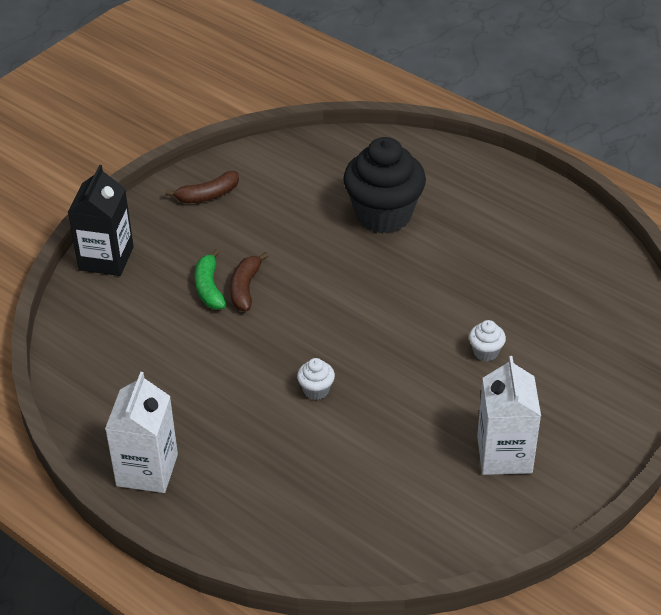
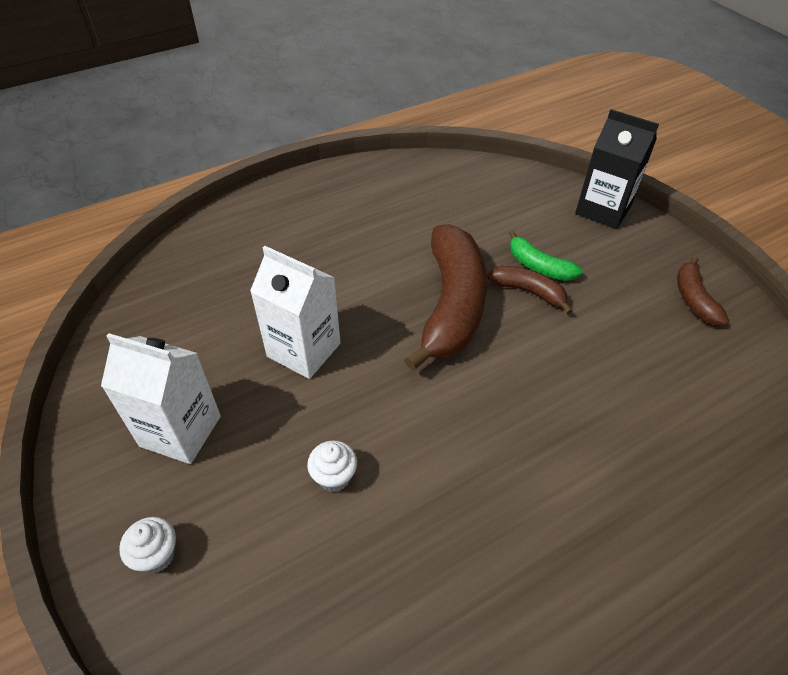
camera: 110 degrees right, 5 degrees up
(147, 470) = (335, 187): white carton -> white carton (304, 350)
(209, 288) = (538, 266): green banana -> green banana turned 150 degrees counterclockwise
(286, 332) = (452, 305): none -> brown banana
(316, 390) = (361, 306): white cupcake -> white cupcake (157, 555)
(383, 215) = (629, 458): black cupcake -> none

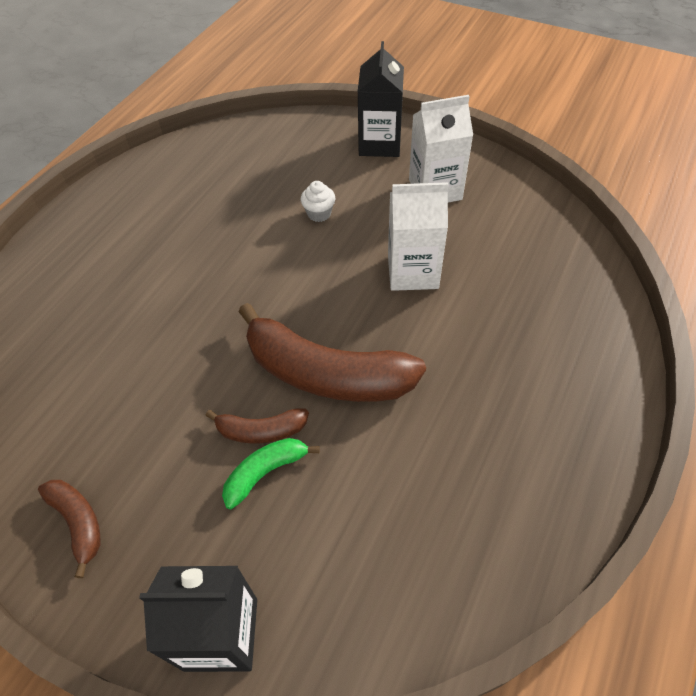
camera: 150 degrees right, 5 degrees up
(157, 555) = (380, 143): white cupcake -> black carton
(452, 305) = (325, 373): brown banana -> brown banana turned 45 degrees counterclockwise
(538, 266) = (265, 472): green banana -> green banana turned 45 degrees counterclockwise

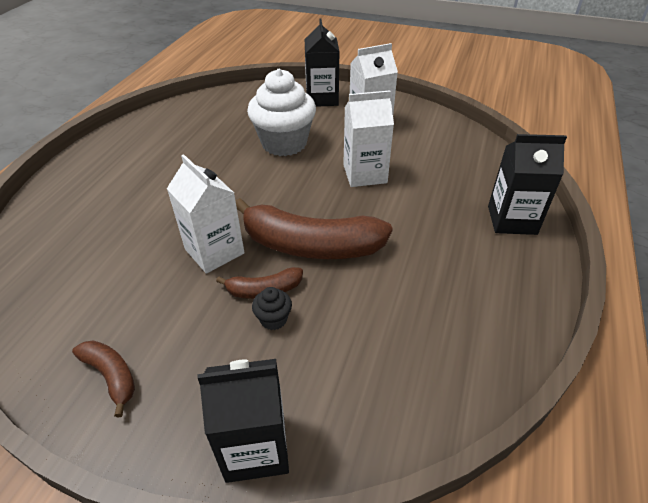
camera: 10 degrees left, 10 degrees down
(211, 369) = (214, 251): none -> white carton
(265, 472) = (273, 319): green banana -> black cupcake
(319, 214) = (284, 143): white cupcake -> white cupcake, size x2.43
(587, 363) = (512, 220): none -> black carton

